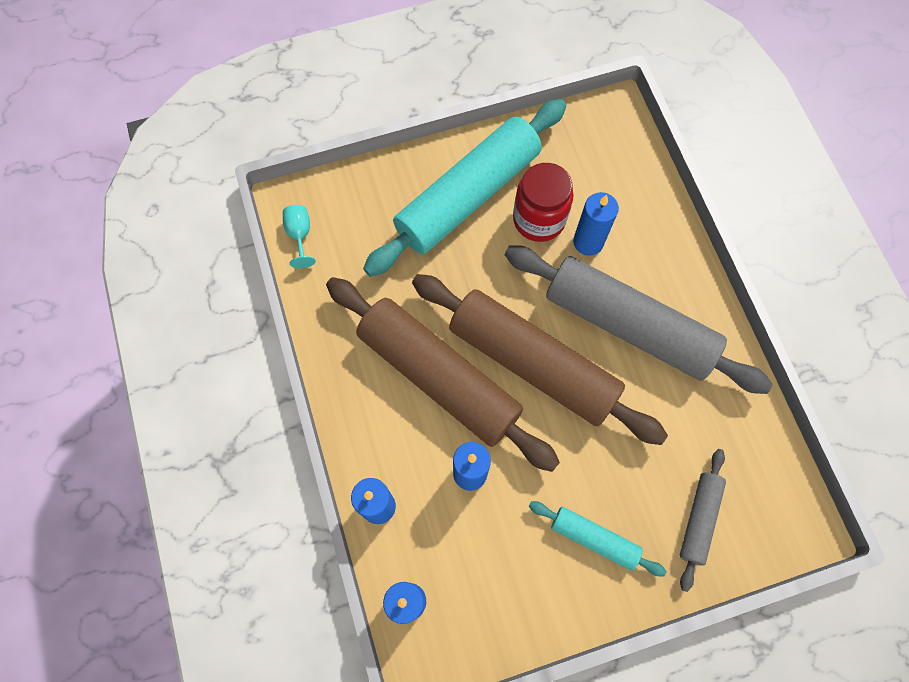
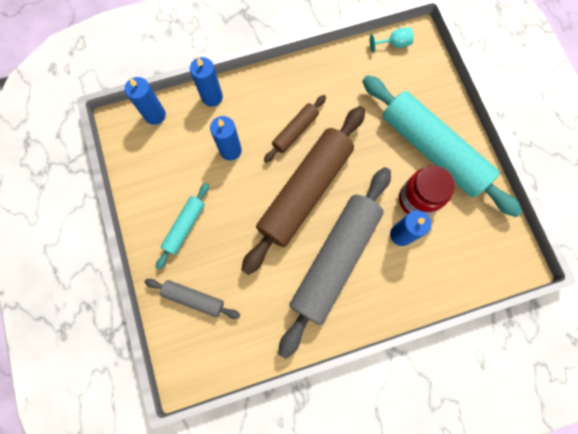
camera: 90 degrees right, 5 degrees up
(439, 377) = (295, 131): brown rolling pin -> brown rolling pin, size x0.47

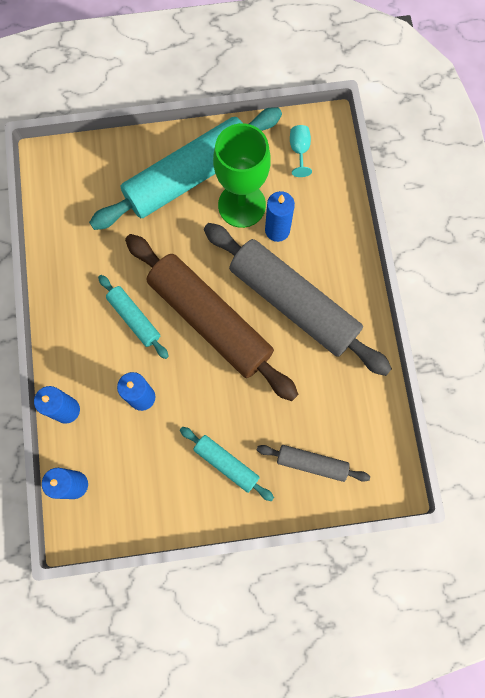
camera: 80 degrees left, 0 degrees up
(193, 299) = (311, 463): grey rolling pin -> grey rolling pin turned 75 degrees clockwise
(295, 131) = (134, 318): brown rolling pin -> turquoise rolling pin
(394, 44) = (49, 187): turquoise goblet -> turquoise goblet (299, 151)
(417, 199) = (242, 205): red jar -> green goblet

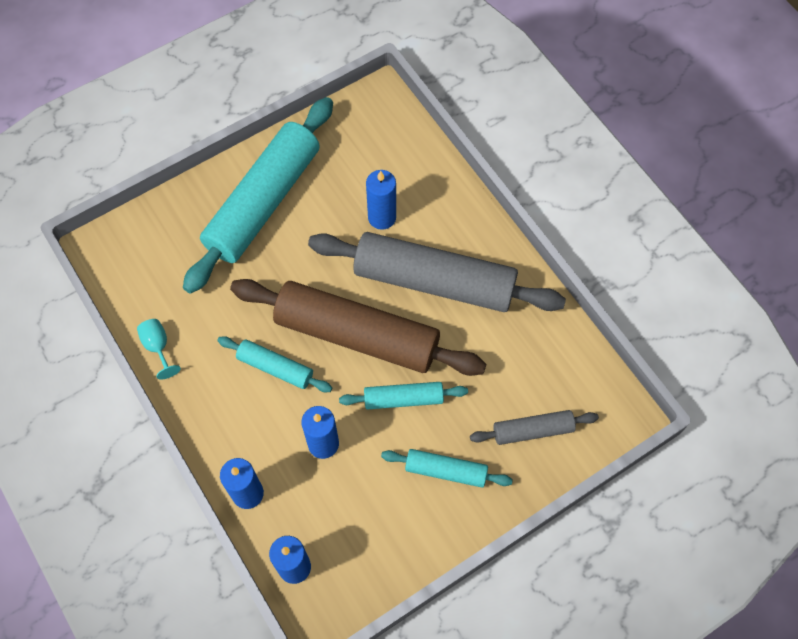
camera: 25 degrees left, 10 degrees down
(221, 390) = (403, 399): none -> turquoise rolling pin
(242, 205) = (333, 208): green goblet -> none
(299, 151) = (366, 132): turquoise goblet -> turquoise goblet (158, 347)

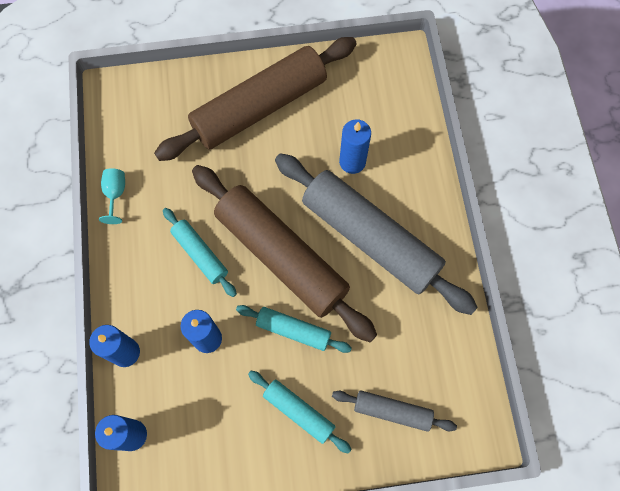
camera: 25 degrees right, 5 degrees up
(263, 202) = (259, 107): turquoise rolling pin -> brown rolling pin

